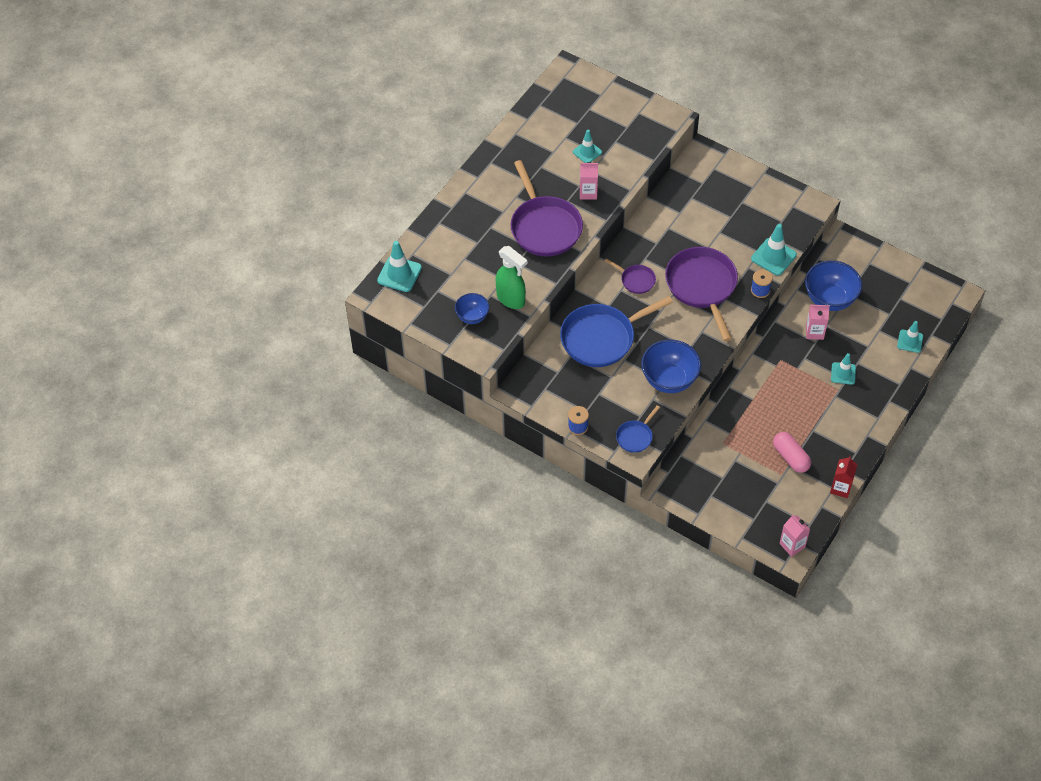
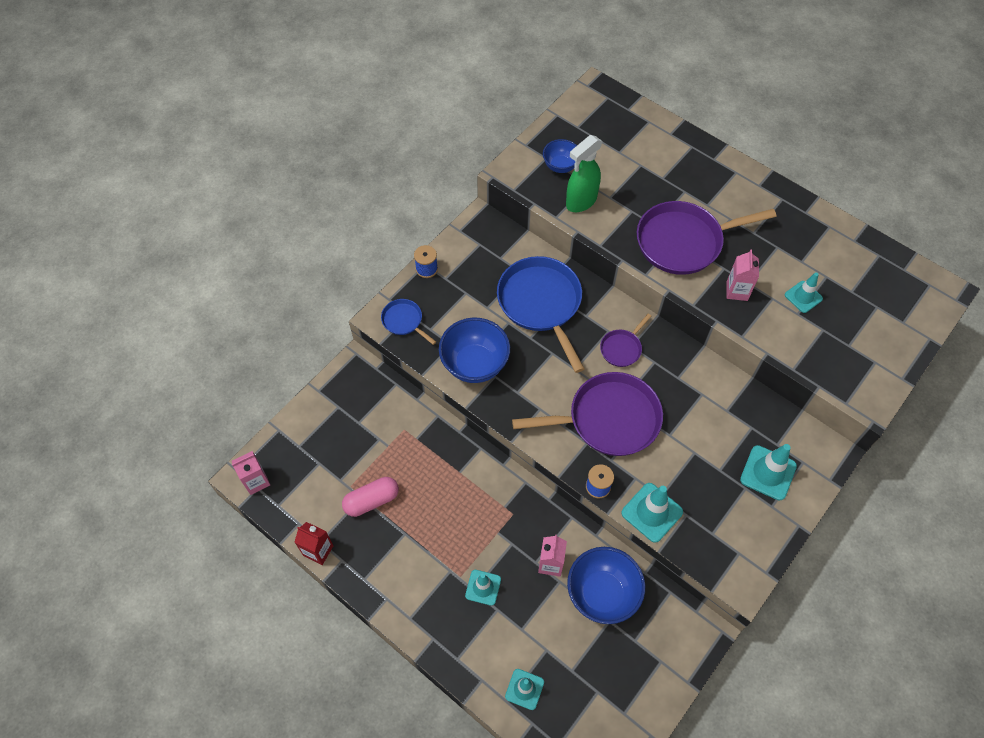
camera: 95 degrees right, 5 degrees up
(399, 274) = (622, 109): turquoise traffic cone -> turquoise traffic cone (768, 473)

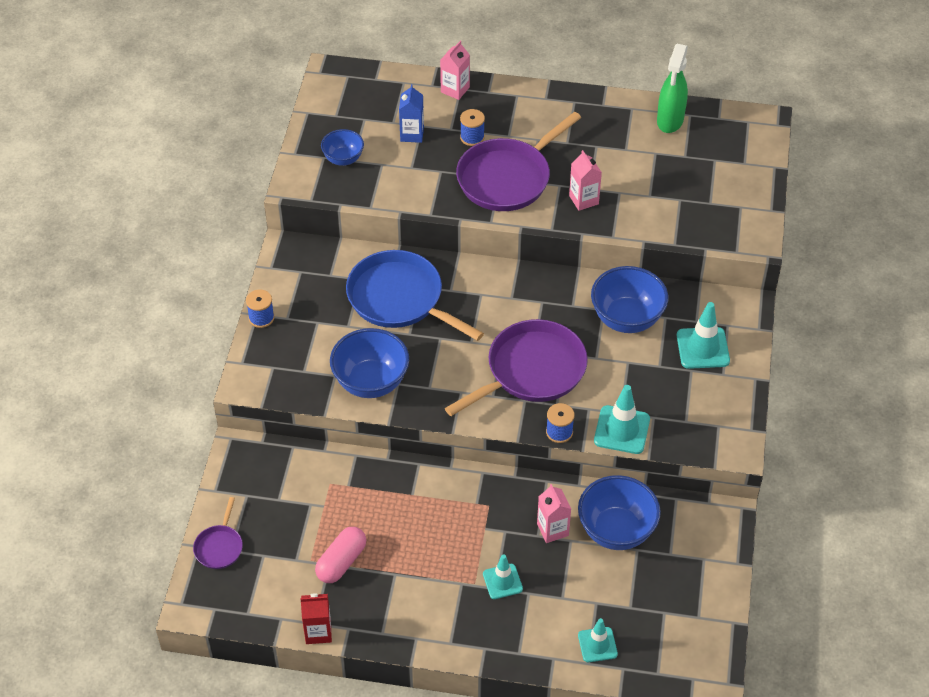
camera: 30 degrees left, 10 degrees down
(256, 481) = (208, 603): pink carton -> pink carton (455, 90)
(404, 321) = (271, 376): blue pan -> none
(581, 202) = (385, 183): green spray bottle -> green spray bottle (670, 121)
(622, 348) = (504, 303): purple pan -> purple pan (219, 547)
(628, 169) = (412, 134): none -> blue carton
(676, 193) = (472, 137): none -> blue spool
(717, 412) = (626, 319): none -> blue bowl
(803, 297) = (646, 179): turquoise traffic cone -> none

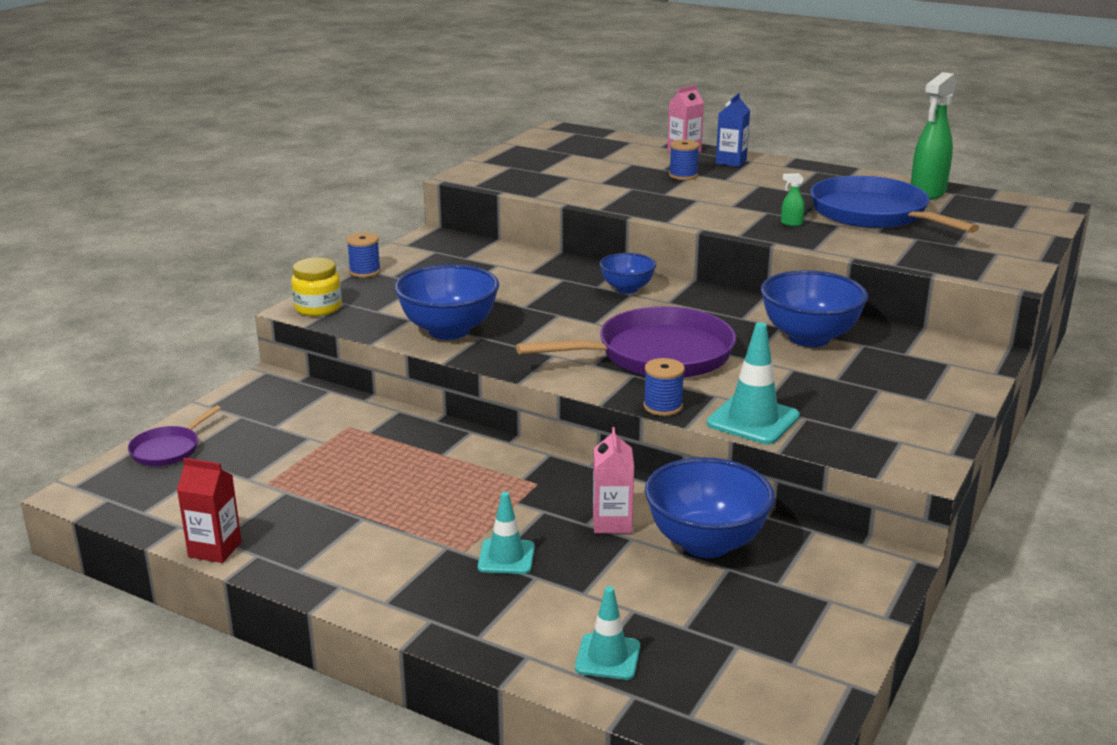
camera: 20 degrees right, 25 degrees down
(256, 380) = (318, 308): none -> yellow jar
(341, 562) = (303, 493): pink capsule -> none
(343, 159) = (530, 170): blue bowl -> blue bowl (627, 289)
(400, 299) = (532, 283): blue pan -> blue pan (873, 214)
(412, 134) = (617, 166): blue carton -> blue carton (731, 161)
(507, 178) = (707, 201): purple pan -> none
(583, 200) = (791, 223): pink carton -> green spray bottle
(702, 348) = (905, 375): turquoise traffic cone -> none

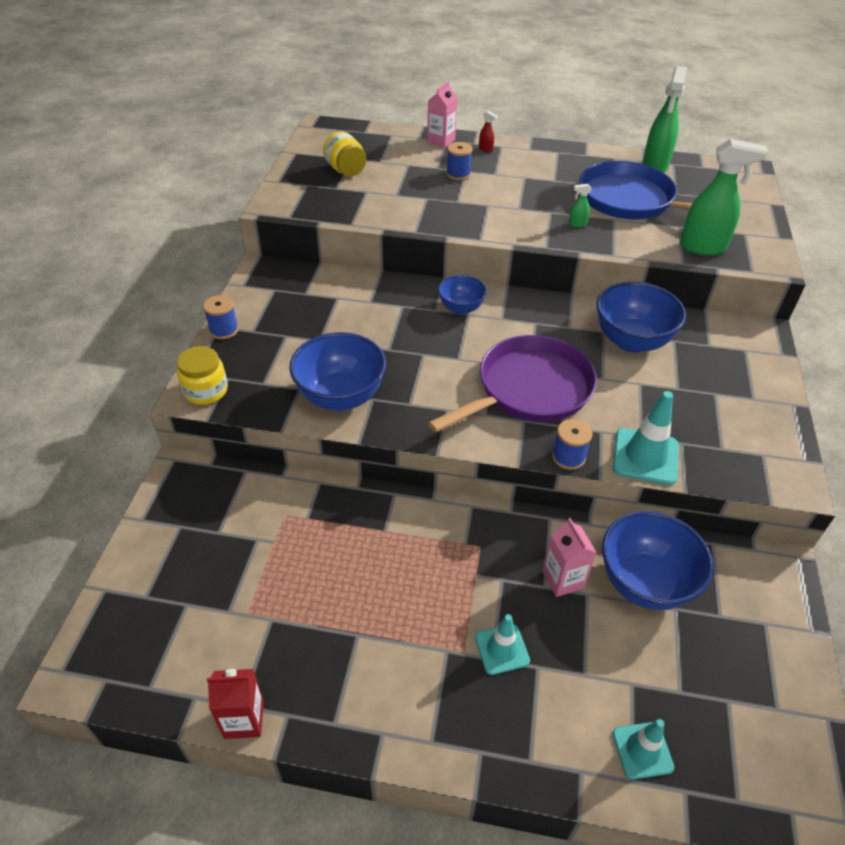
camera: 20 degrees left, 20 degrees up
(168, 449) = (131, 591): purple pan -> none
(560, 161) = (345, 170): none -> yellow jar
(731, 161) = (486, 149): blue carton -> red spray bottle
(931, 256) = (703, 247): none -> green spray bottle

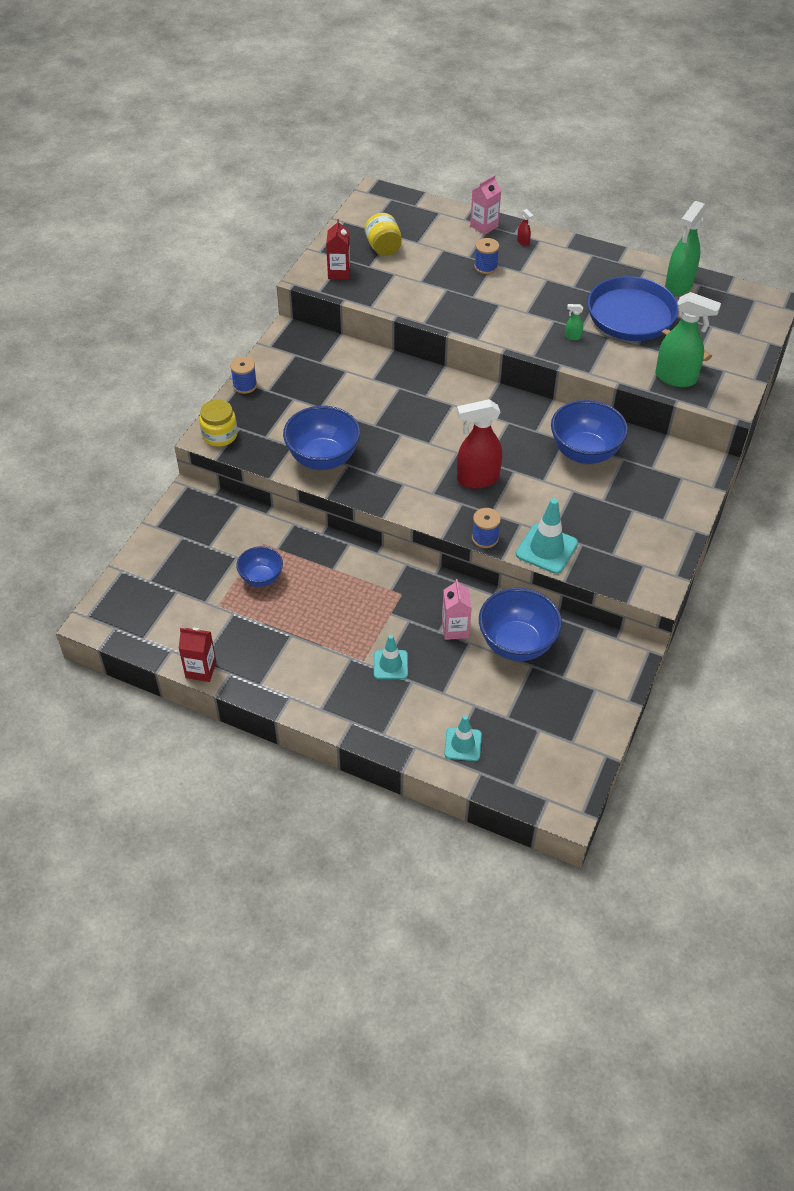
camera: 15 degrees right, 5 degrees up
(305, 197) = (339, 272): none -> red carton
(461, 308) = (448, 398): blue bowl -> blue bowl (261, 578)
(529, 390) = (477, 479): purple pan -> red spray bottle

